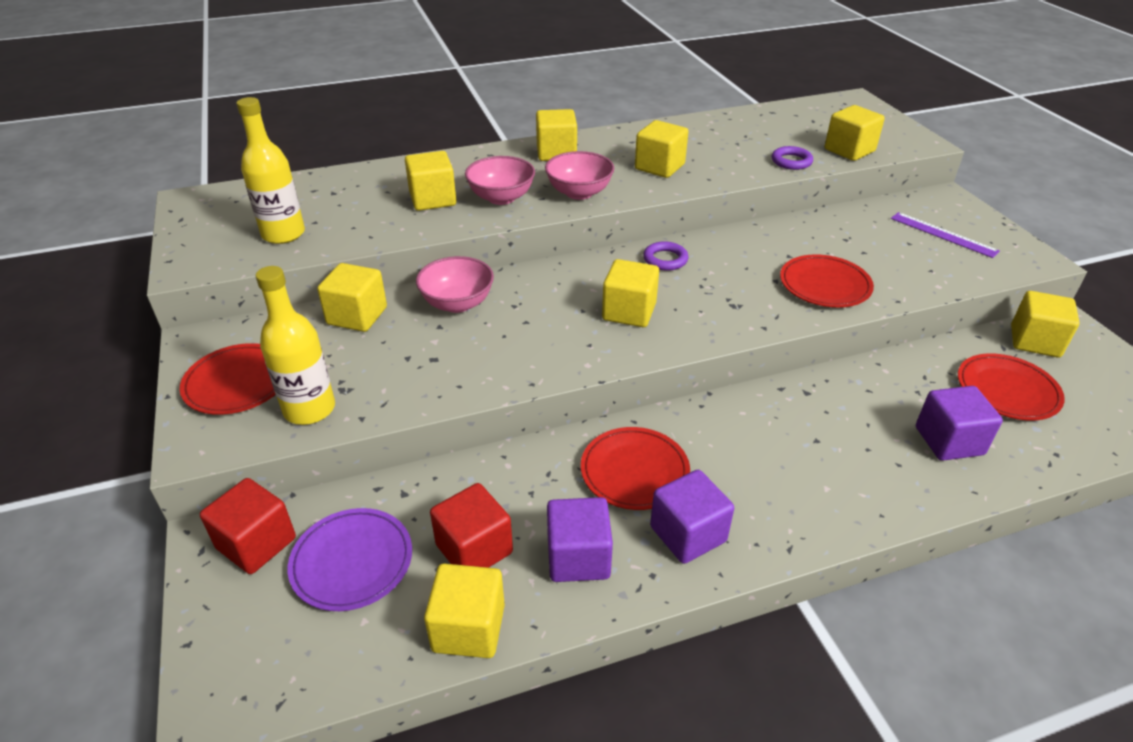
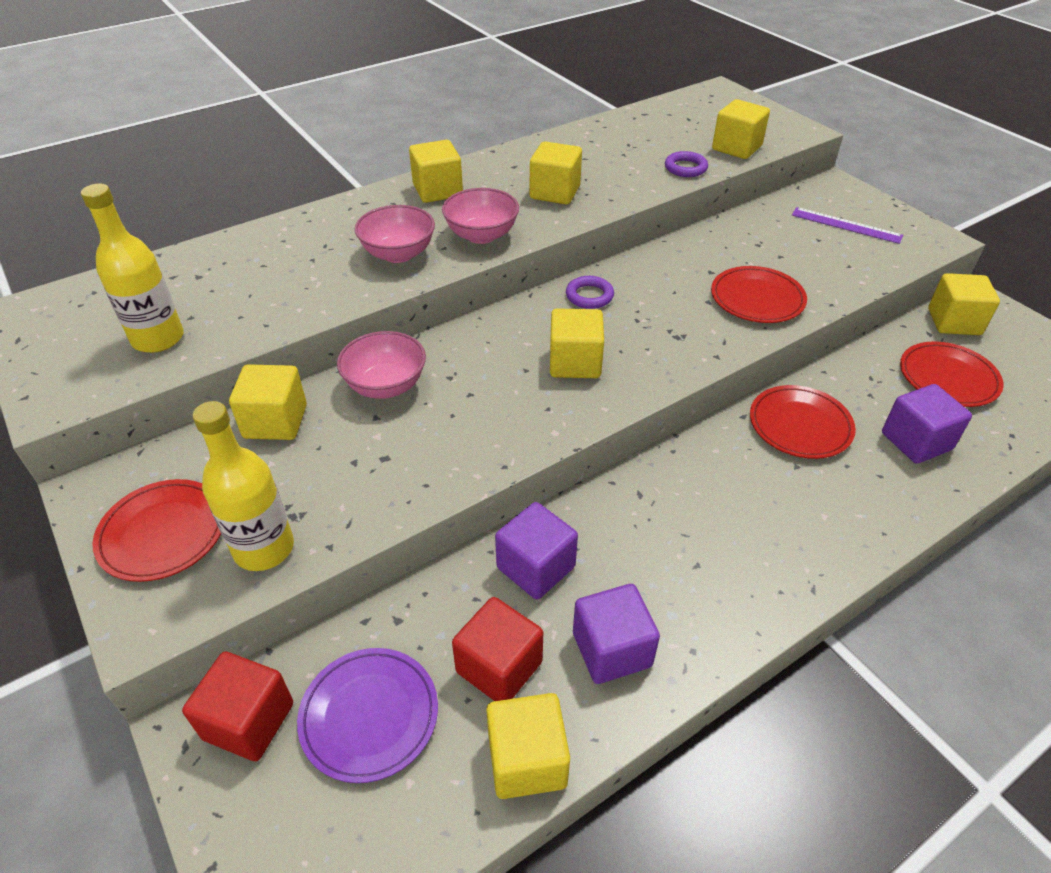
camera: 15 degrees left, 5 degrees up
(433, 199) = (320, 267): yellow cube -> none
(634, 471) = (633, 539): red plate -> red plate (800, 425)
(688, 534) = (711, 597): purple cube -> purple cube (536, 567)

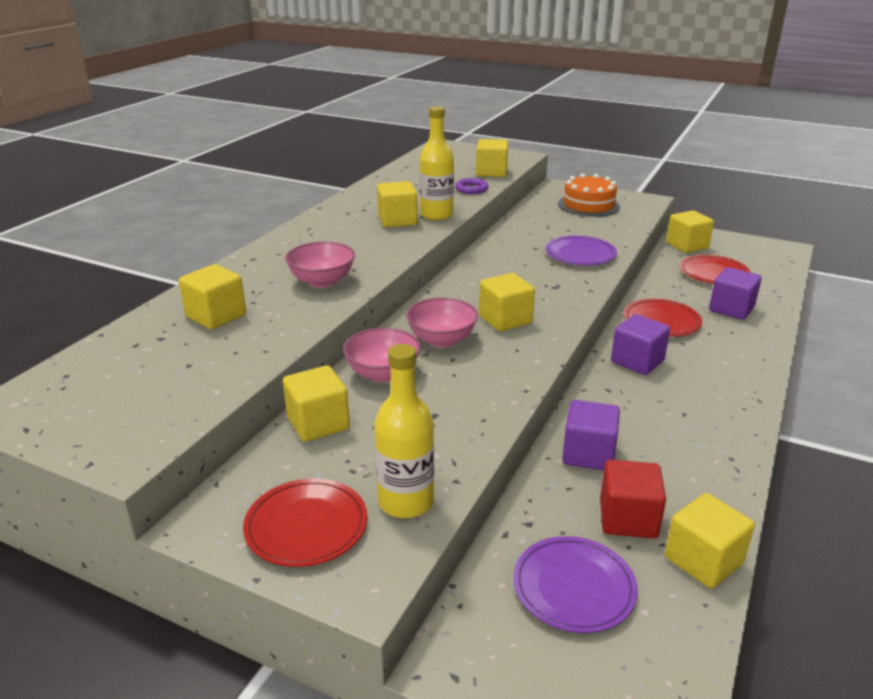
camera: 30 degrees left, 15 degrees down
(158, 339) = (176, 386): yellow bottle -> yellow bottle (436, 215)
(249, 721) = (488, 635): red cube -> none
(437, 190) = (305, 238): yellow cube -> yellow cube (216, 316)
(481, 235) = (374, 256): pink bowl -> pink bowl (442, 340)
(589, 296) = (471, 281): purple ring -> none
(611, 649) = (685, 478): purple cube -> purple cube (637, 361)
(757, 299) = (580, 254): red plate -> purple plate
(846, 225) = (588, 205): purple ruler -> orange cake

